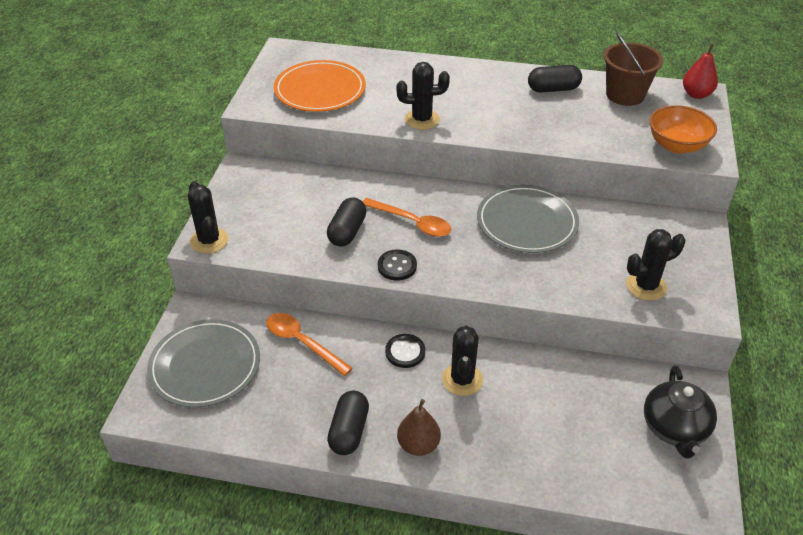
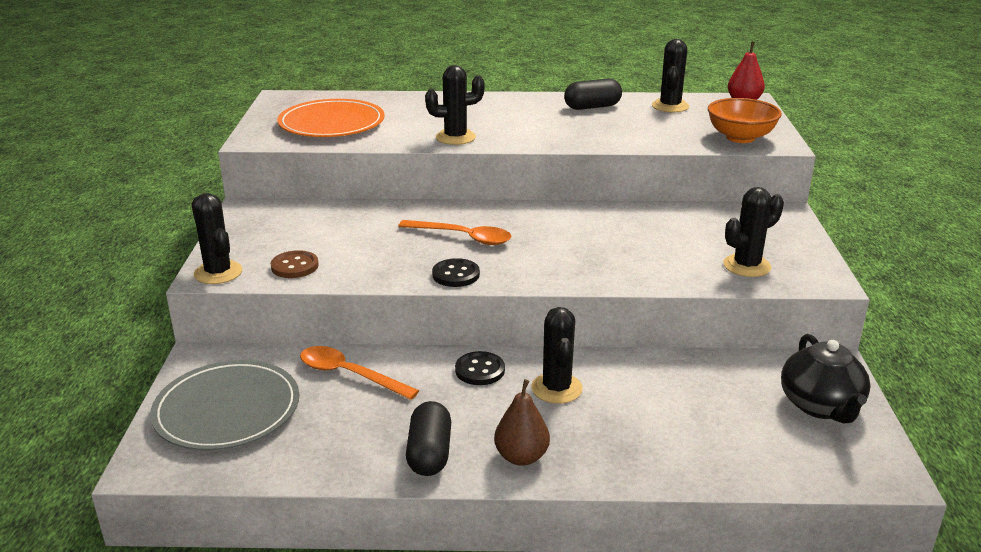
camera: 10 degrees left, 15 degrees down
(270, 240) = (295, 266): none -> brown button
(347, 232) = (388, 251): black capsule -> none
(527, 222) = (594, 226): grey plate -> none
(625, 95) = (670, 106): brown bucket -> black cactus

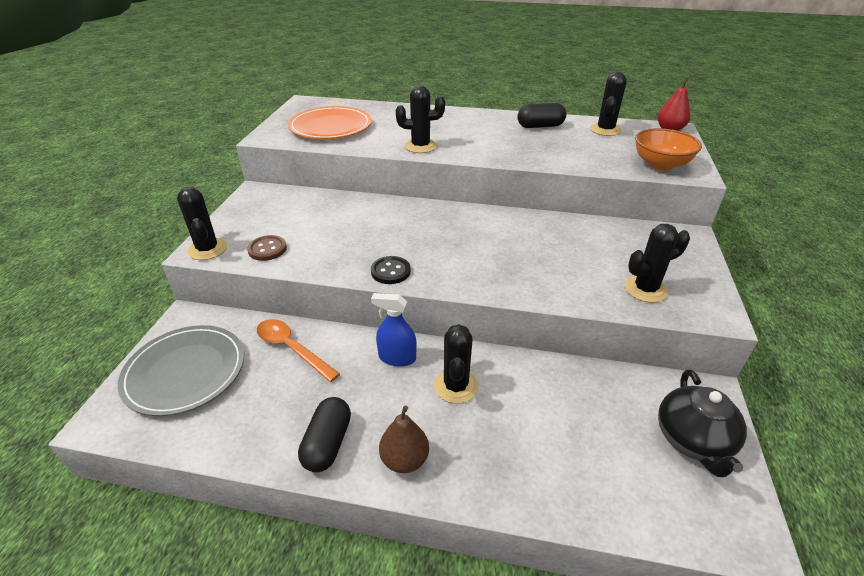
camera: 10 degrees right, 10 degrees up
(463, 237) = (409, 234): orange spoon -> none
(480, 370) = (397, 358): black button -> blue spray bottle

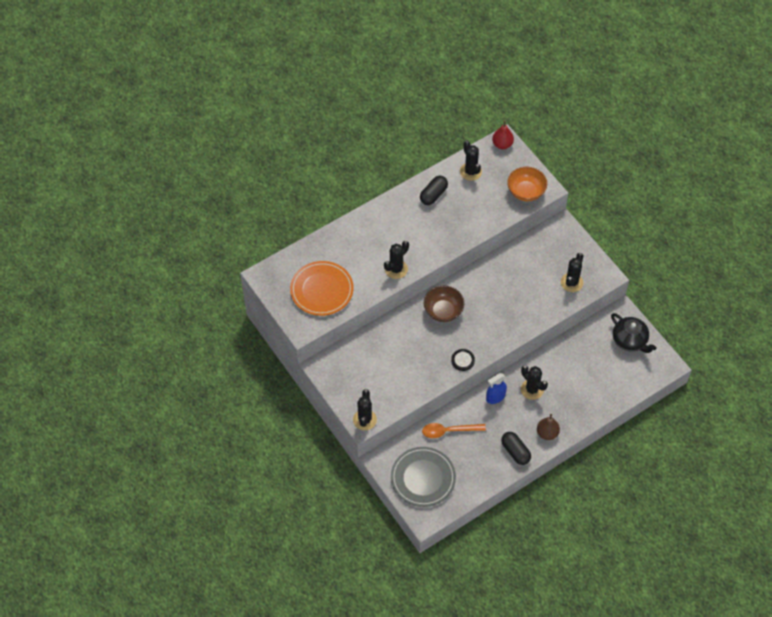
camera: 45 degrees left, 20 degrees up
(207, 249) = (364, 420): black cactus -> black cactus turned 75 degrees clockwise
(267, 249) = (391, 395): brown button -> none
(436, 222) = (443, 311): none -> brown bowl

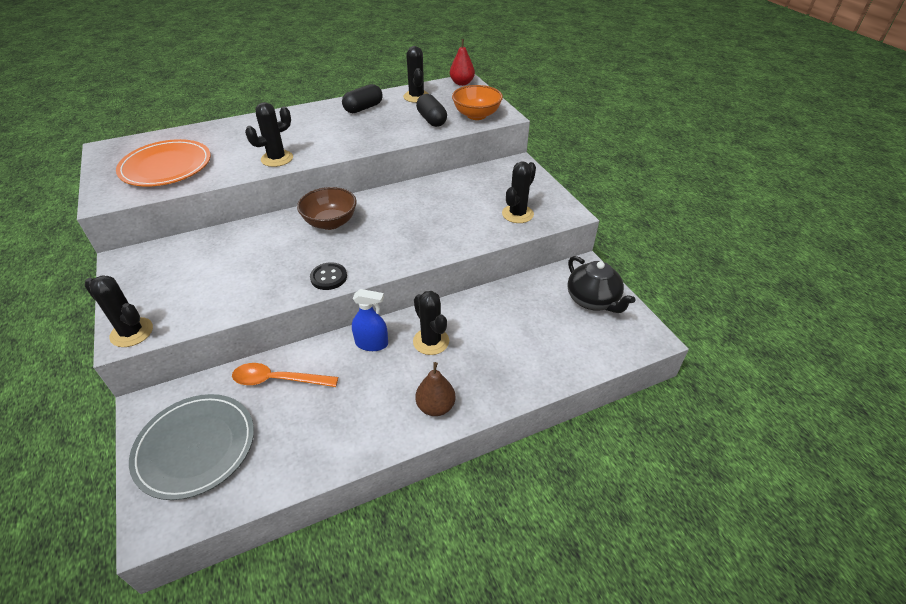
camera: 10 degrees right, 15 degrees down
(364, 420) = (132, 332): black cactus -> black cactus turned 75 degrees counterclockwise
(495, 397) = (371, 343): blue spray bottle -> blue spray bottle turned 150 degrees counterclockwise
(515, 452) = (372, 428): black capsule -> black capsule (431, 120)

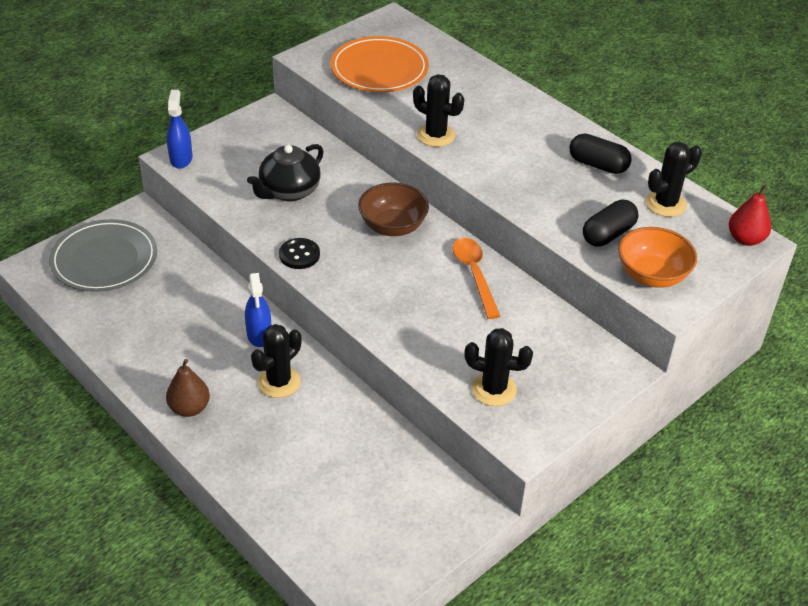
camera: 70 degrees right, 0 degrees up
(132, 332) = (181, 159): black cactus -> blue spray bottle
(278, 380) = (190, 282): orange spoon -> orange spoon (474, 275)
(593, 300) = (408, 528): black teapot -> black teapot (289, 191)

